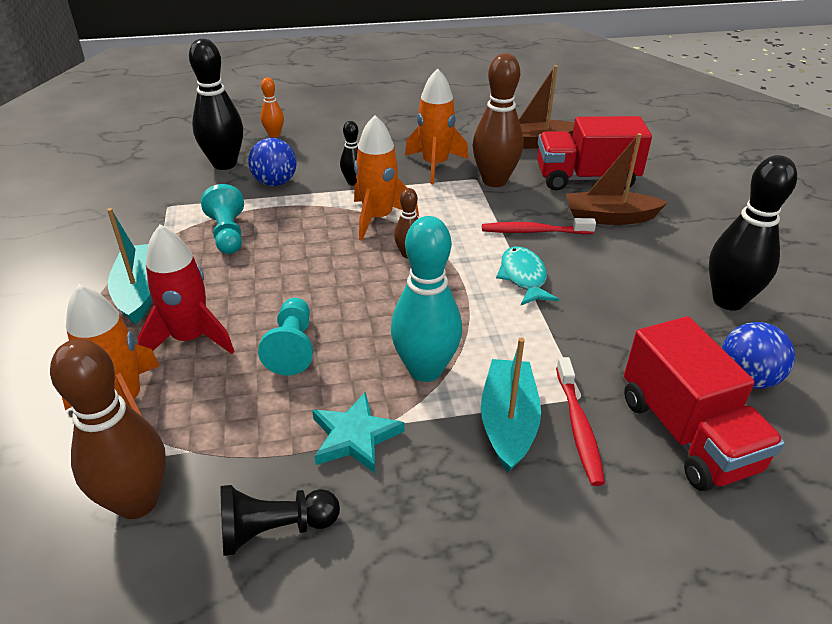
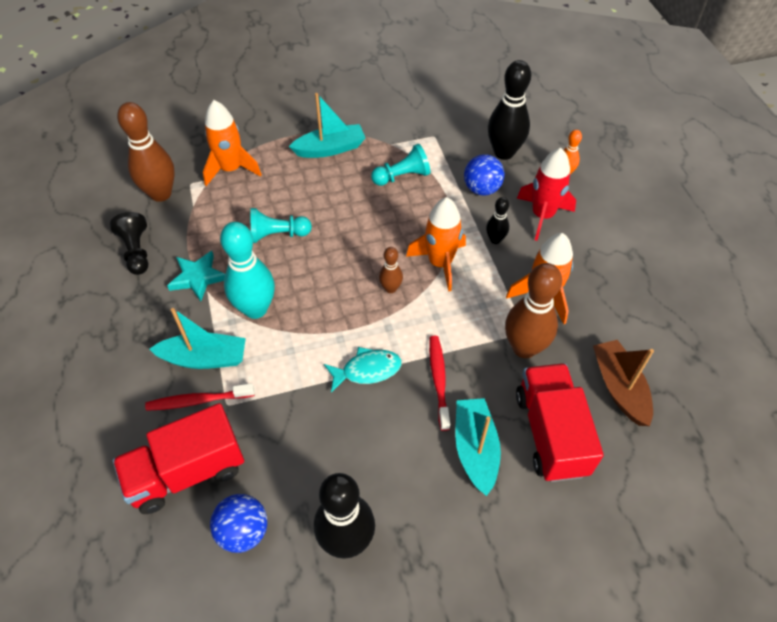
camera: 85 degrees right, 15 degrees up
(190, 338) = (285, 184): red rocket -> red rocket (542, 216)
(609, 217) = (475, 449): brown boat -> turquoise boat

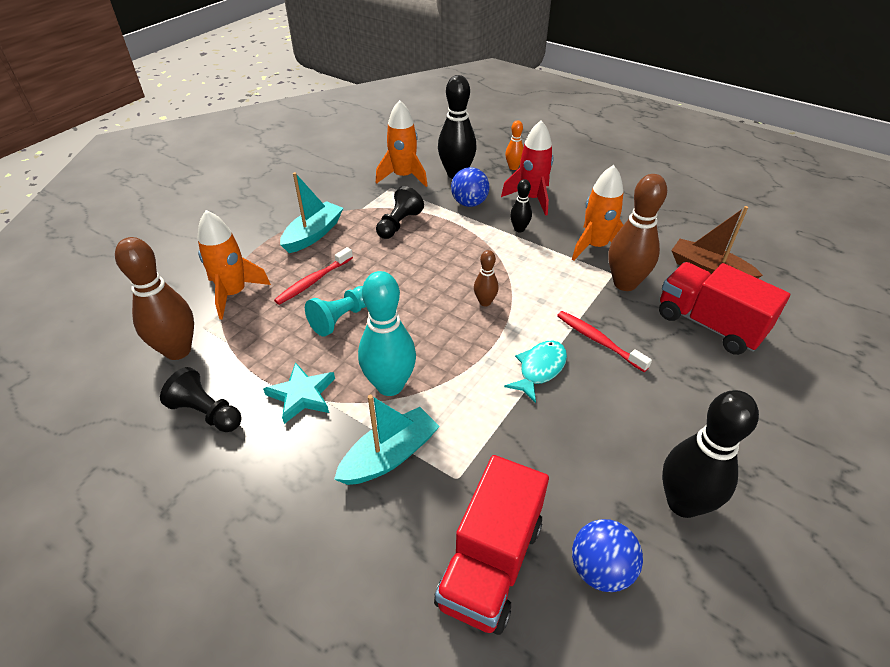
camera: 40 degrees left, 10 degrees down
(198, 401) = (427, 494): red toothbrush -> red toothbrush (314, 281)
(402, 176) = (399, 224): turquoise pawn -> black pawn
(440, 263) = (500, 265): orange rocket -> orange rocket (403, 177)
(475, 449) = (680, 368): turquoise boat -> none

